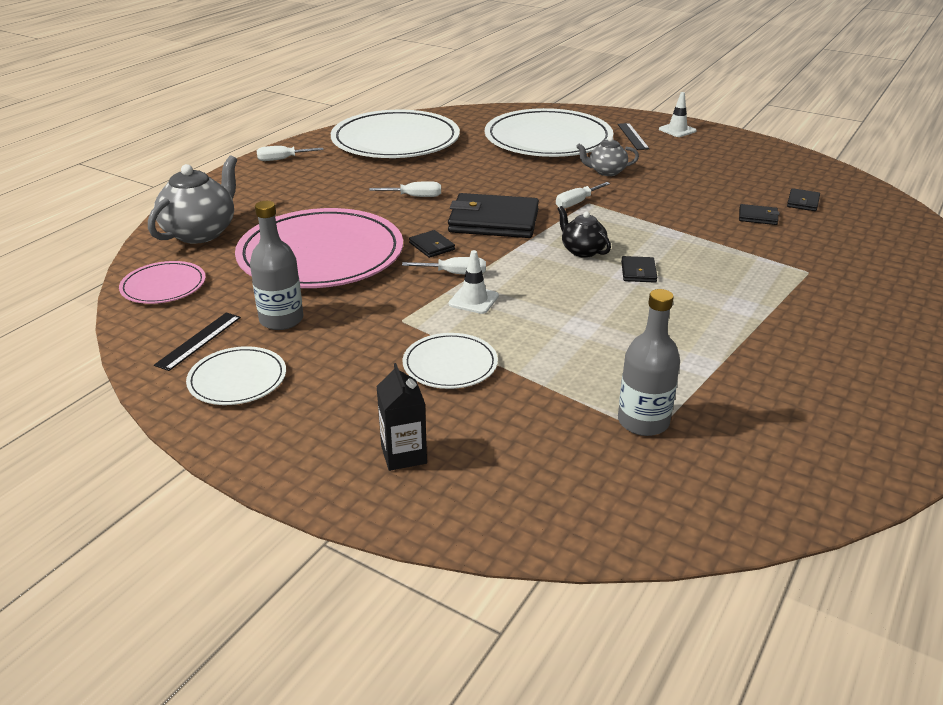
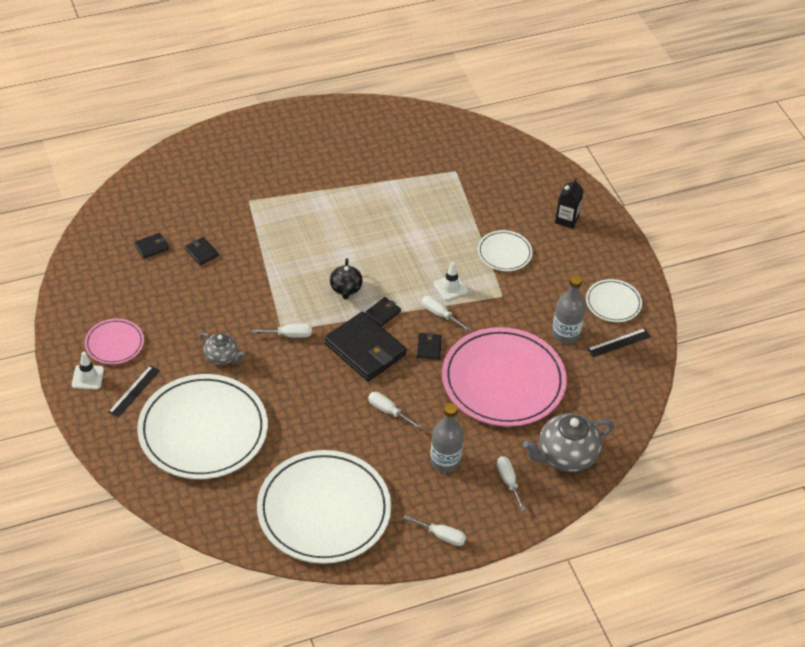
camera: 145 degrees left, 15 degrees up
(163, 286) = (617, 406): pink plate -> pink plate (114, 343)
(249, 200) = (508, 481): none -> white screwdriver
(638, 272) = (337, 254): black wallet -> black wallet (383, 313)
(643, 421) = (452, 177): grey bottle -> grey bottle (445, 461)

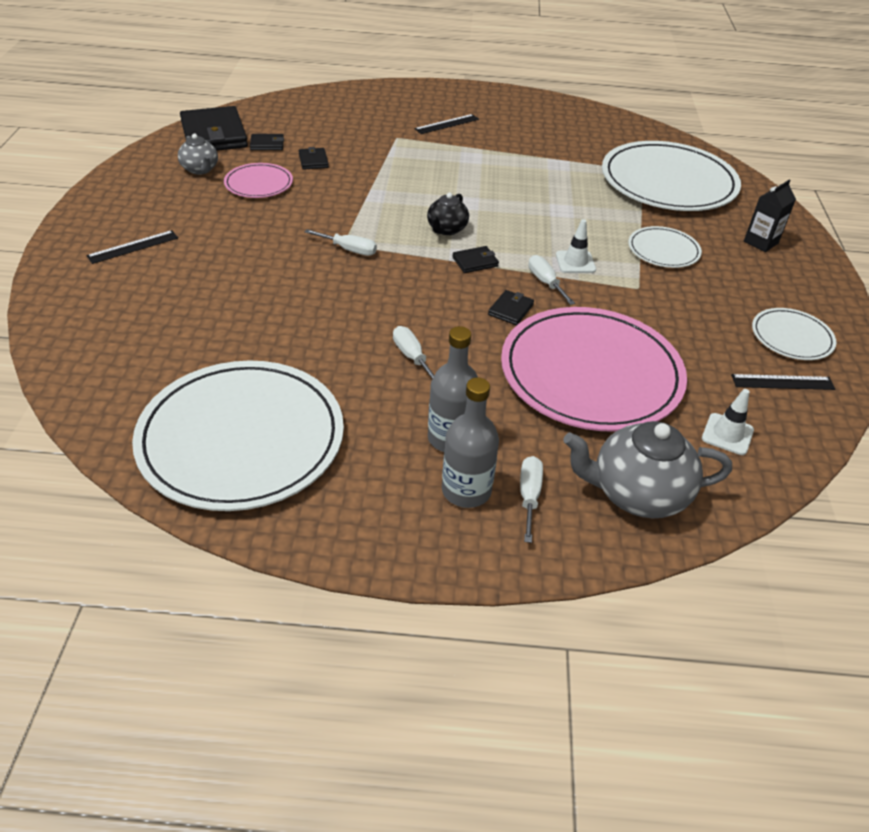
camera: 25 degrees right, 5 degrees down
(88, 377) = (98, 221): white traffic cone -> white traffic cone (727, 434)
(114, 343) = (155, 203): pink plate -> pink plate (259, 184)
(203, 430) = (171, 304): white plate -> white plate (668, 182)
(222, 357) = (256, 246): grey teapot -> grey teapot (200, 169)
(279, 169) = (447, 124): none -> black ruler
(365, 349) = (428, 288): black wallet -> black wallet (214, 134)
(441, 536) = (382, 533): white screwdriver -> none
(565, 334) = (707, 350): grey bottle -> grey bottle (466, 490)

